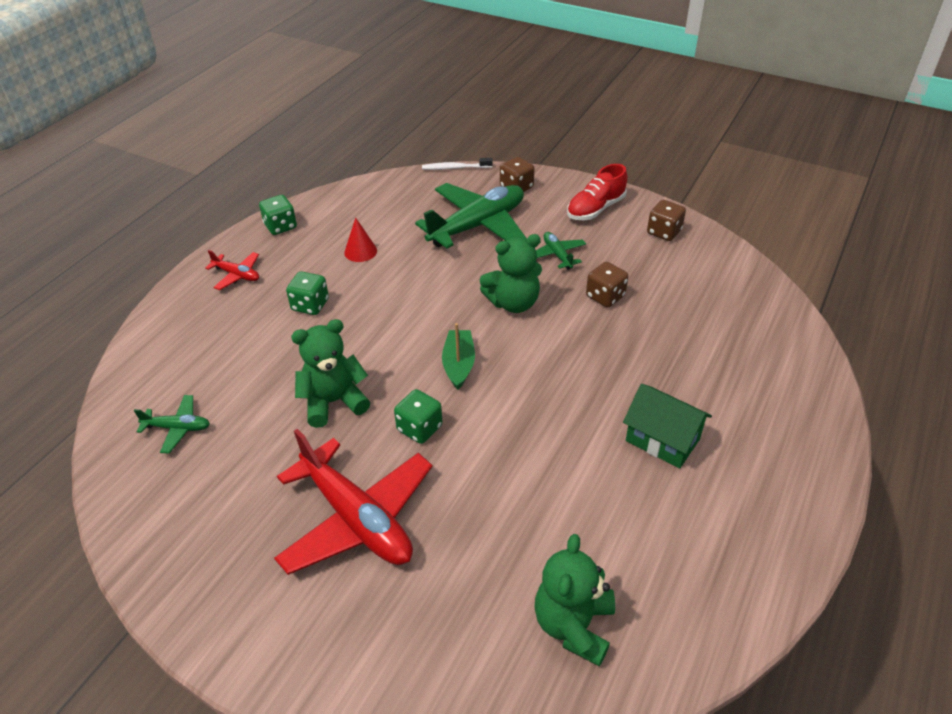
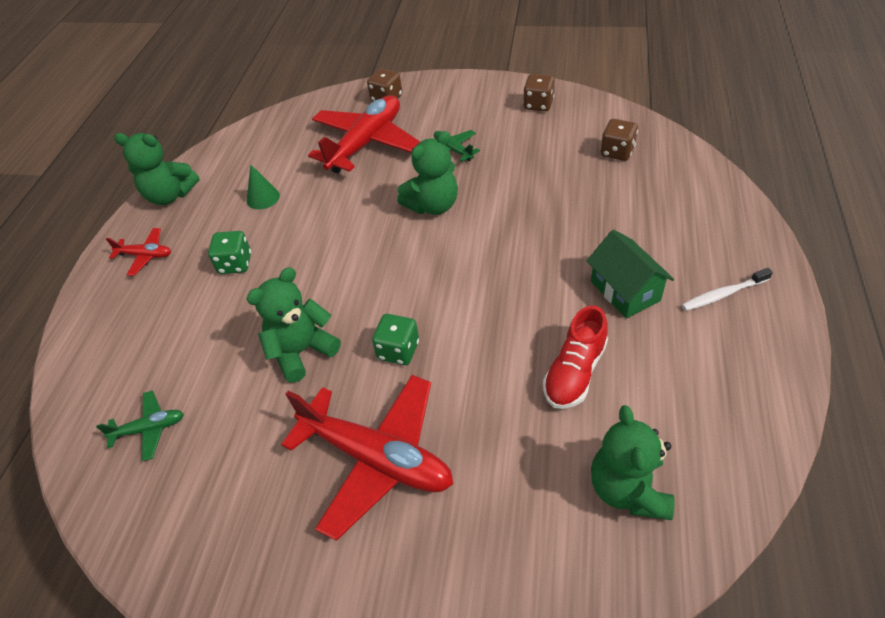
camera: 15 degrees left, 5 degrees up
(280, 226) = (170, 195): green dice -> green teddy bear
(360, 251) = (263, 198): red cone -> green cone
(455, 168) = (320, 95): white toothbrush -> white toothbrush (723, 294)
(459, 364) = (408, 278): green boat -> none
(477, 226) = (366, 143): green plane -> red plane
(595, 209) = (468, 100): red shoe -> red shoe (574, 372)
(605, 296) = (514, 176): brown dice -> brown dice (617, 152)
(662, 440) = (625, 291): green house -> green house turned 45 degrees clockwise

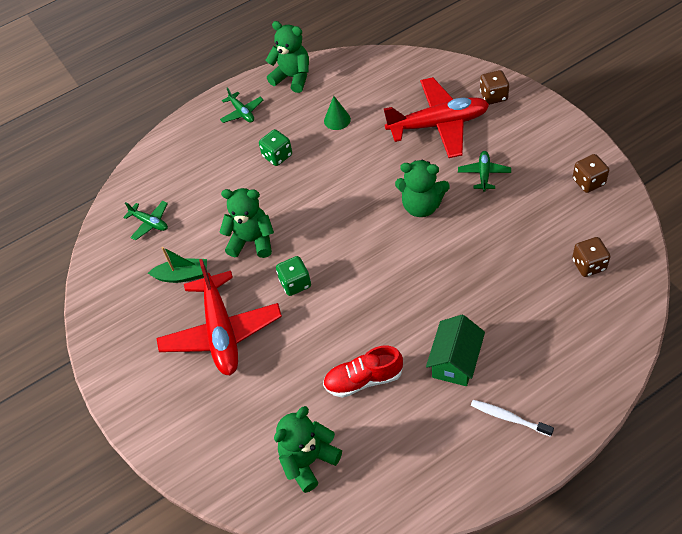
camera: 50 degrees right, 5 degrees up
(145, 255) = (242, 112): red plane -> green plane
(170, 195) = (293, 77): green teddy bear -> green teddy bear turned 150 degrees clockwise
(259, 445) = (182, 275): none -> green boat

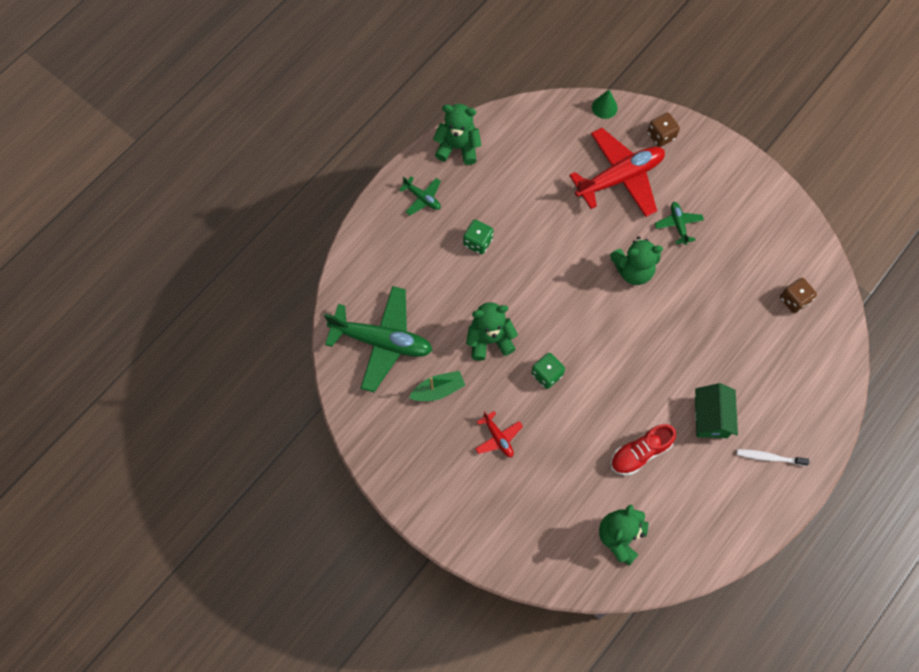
camera: 25 degrees left, 15 degrees up
(150, 223) = (382, 341): green plane -> green plane, size x2.18
(221, 331) = (498, 437): red plane -> red plane, size x0.46
(337, 120) = (521, 190): green cone -> green cone (604, 107)
(588, 182) = (772, 215): brown dice -> none

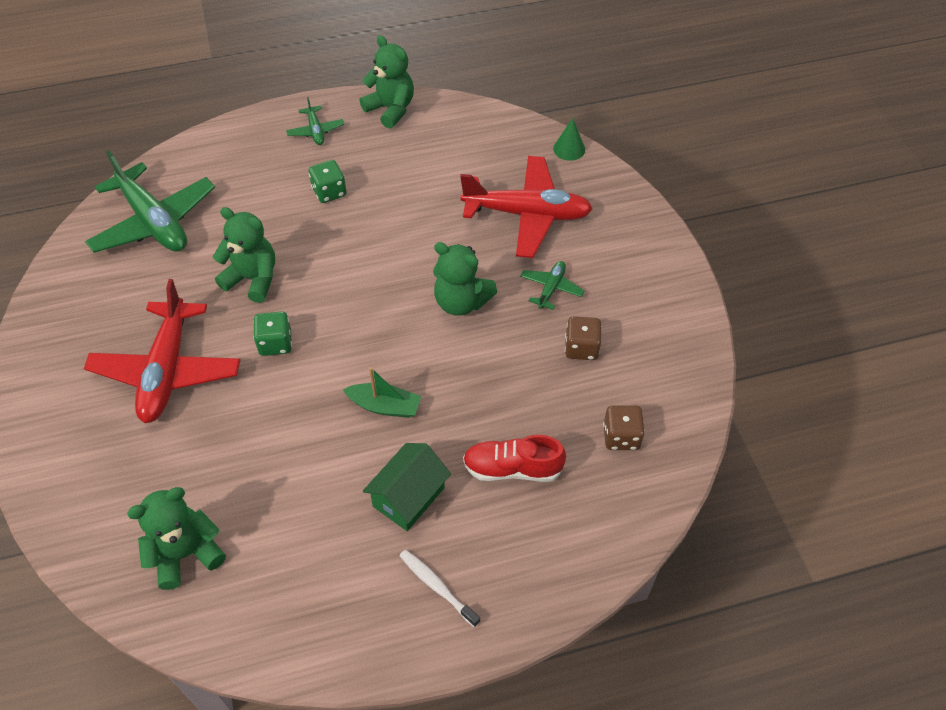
camera: 35 degrees right, 15 degrees down
(438, 390) = (158, 292): green boat -> green boat (384, 406)
(498, 437) = (167, 370): red plane -> red plane, size x2.18
(640, 453) = (294, 481): red shoe -> red shoe (512, 468)
(661, 136) = (607, 201): brown dice -> brown dice (581, 348)

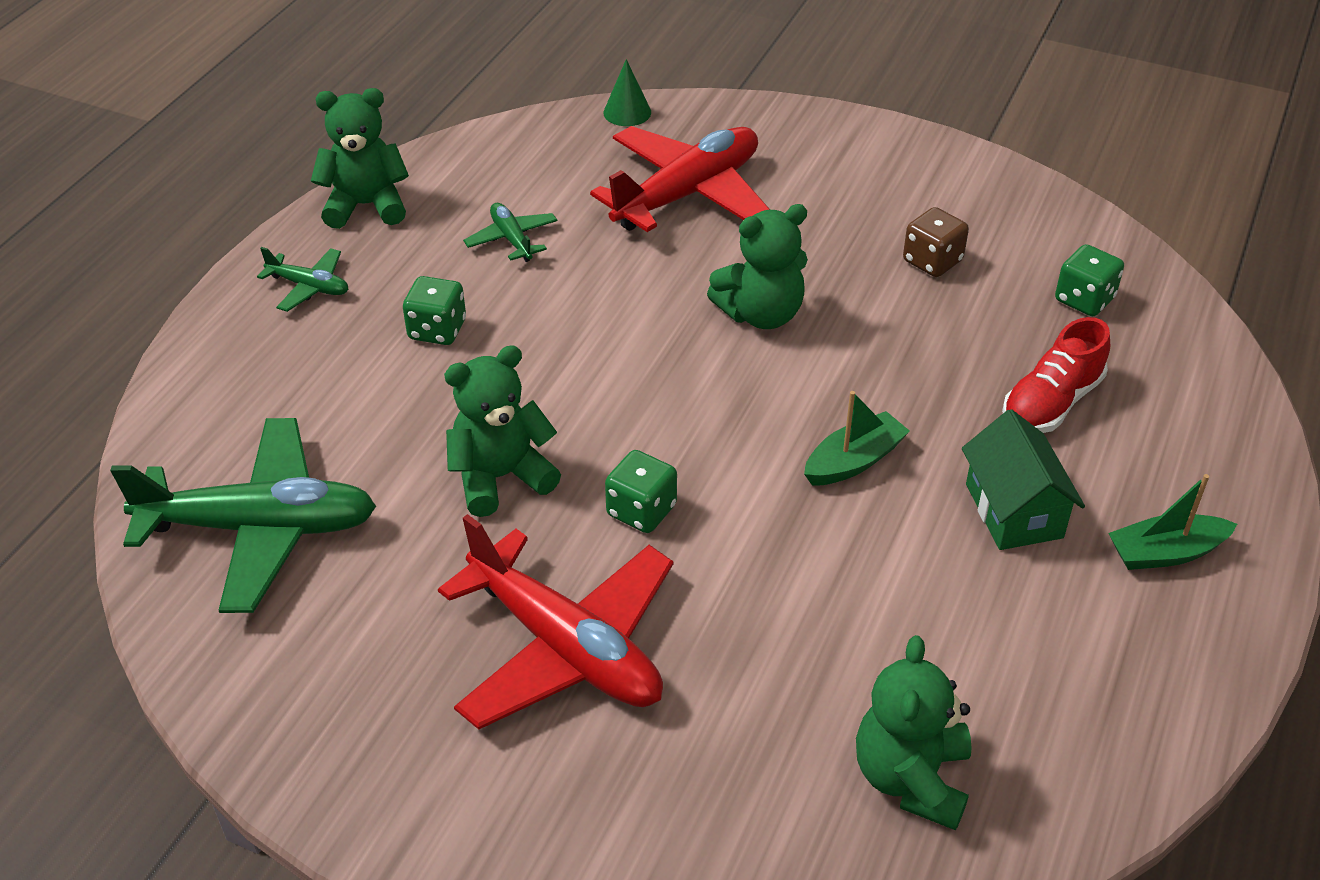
camera: 50 degrees left, 10 degrees down
(437, 587) = (1165, 553): white toothbrush -> green boat
(551, 288) = (821, 236): green plane -> green plane (512, 239)
(621, 437) = (1084, 300): brown dice -> green dice

